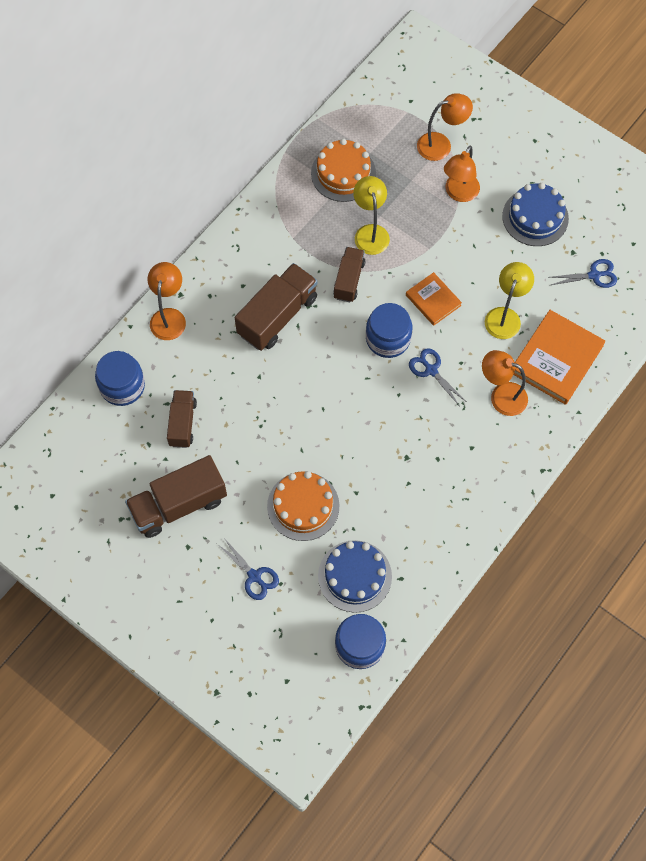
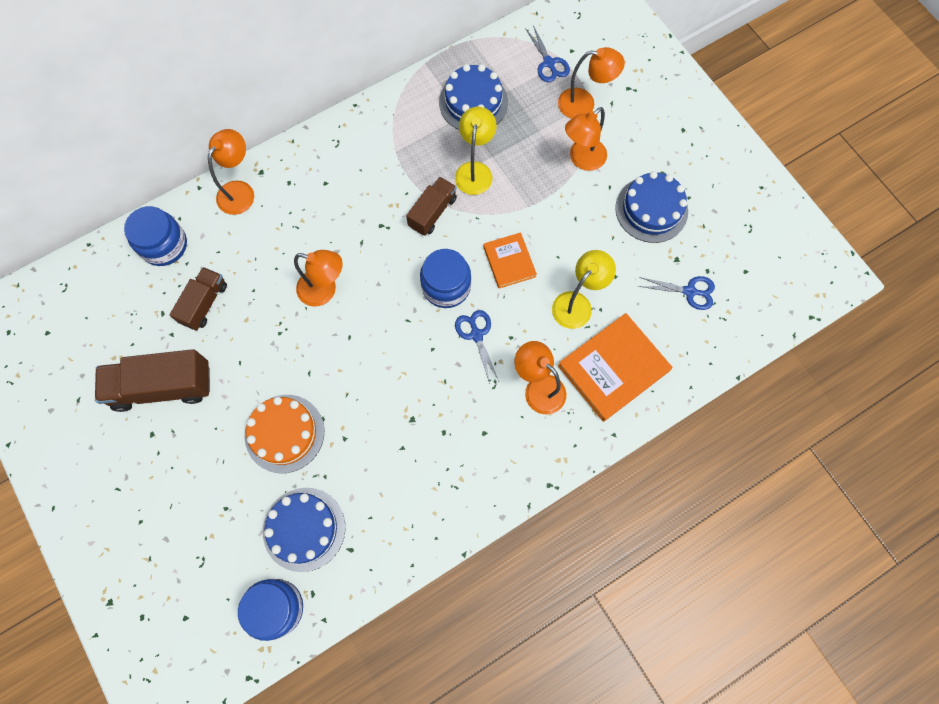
camera: 20 degrees right, 5 degrees up
(254, 576) = (203, 490): blue scissors -> blue scissors (549, 63)
(277, 316) = (345, 225): brown truck -> none
(284, 377) = (324, 290): none -> orange lamp
(343, 173) = (473, 102): orange cake -> blue cake

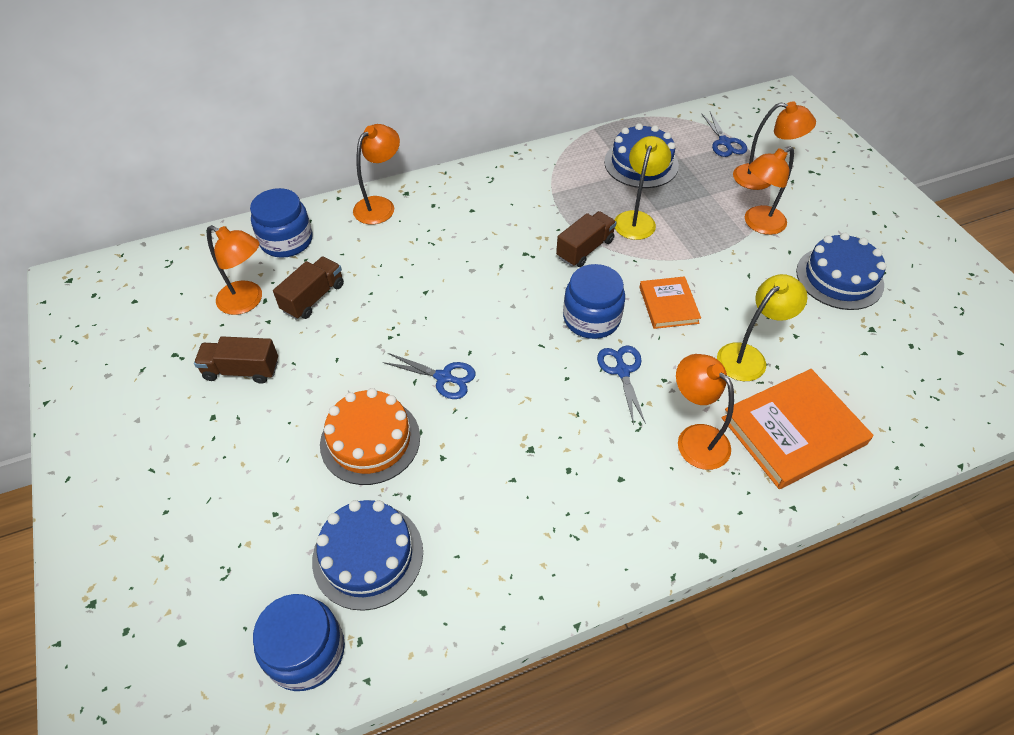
camera: 10 degrees right, 20 degrees down
(163, 386) = (242, 370): brown truck -> brown truck, size x0.61
(324, 290) = (450, 304): orange lamp -> orange lamp (248, 301)
(689, 291) = (890, 363): blue scissors -> blue scissors (443, 377)

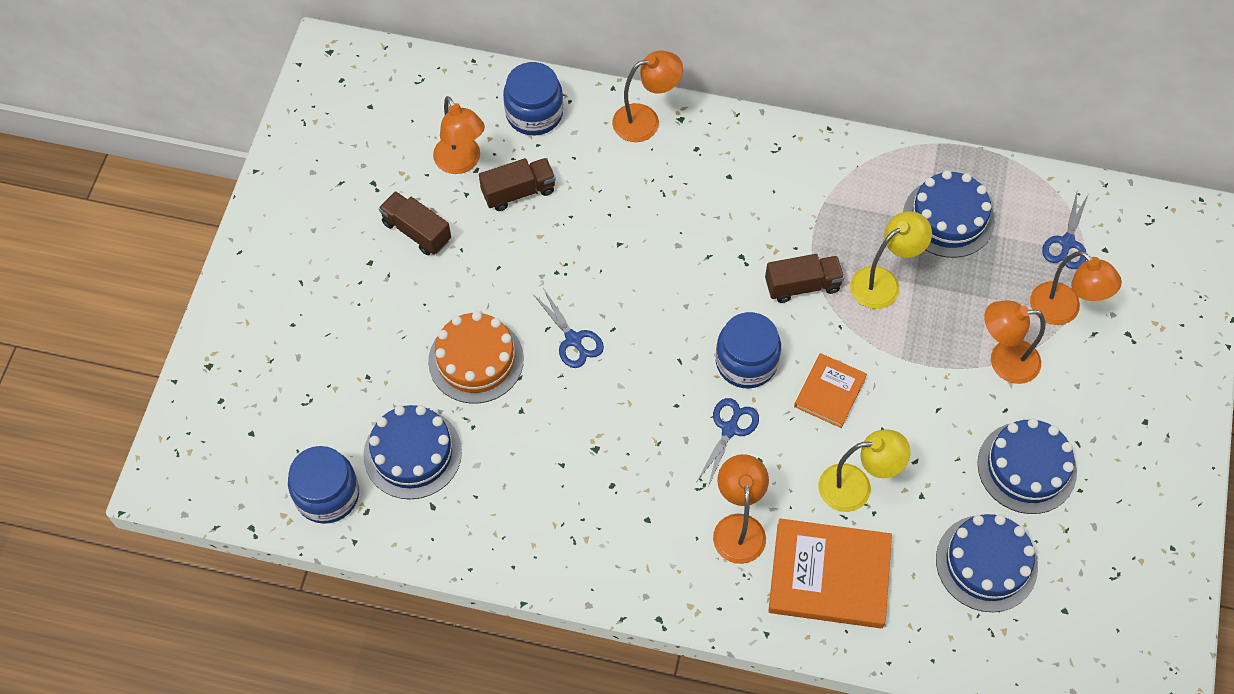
camera: 35 degrees right, 10 degrees up
(882, 353) = (986, 563): none -> blue cake

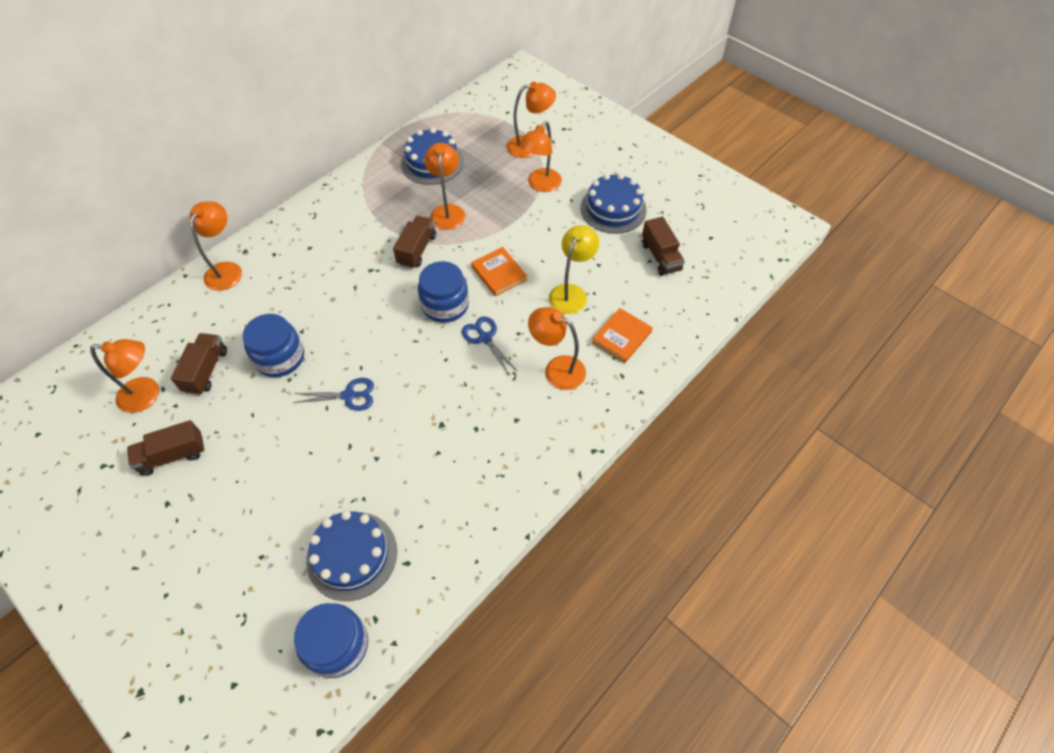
camera: 60 degrees left, 5 degrees down
(476, 360) = (312, 468): orange cake -> none
(534, 113) = (156, 329): blue jar -> blue jar (280, 357)
(829, 576) = (621, 337): orange book -> orange book, size x0.58
(883, 282) = (447, 211): yellow lamp -> orange lamp
(986, 563) = (660, 256): blue cake -> brown truck
(1067, 243) = (490, 124): blue scissors -> none

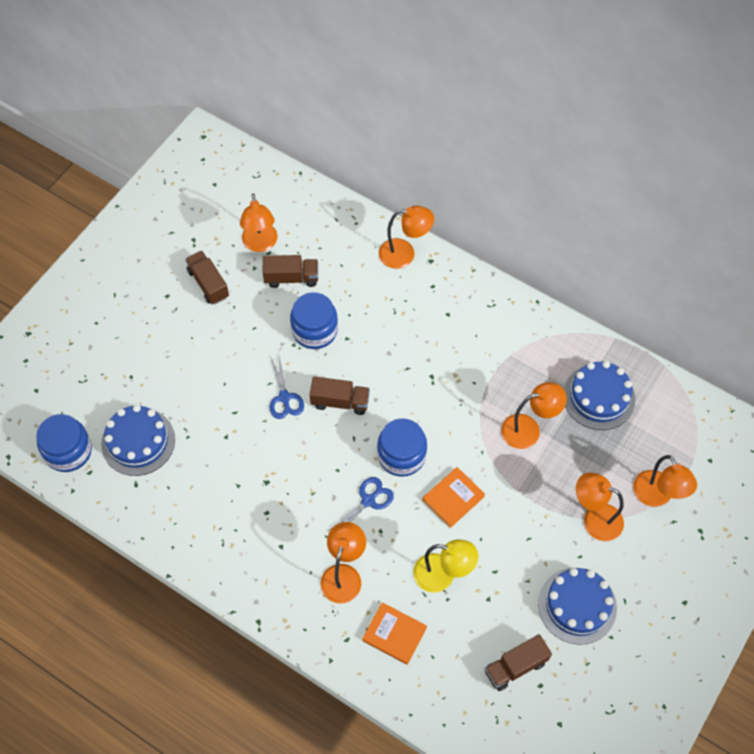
camera: 80 degrees right, 5 degrees up
(417, 250) = (467, 412): brown truck -> brown truck (340, 401)

